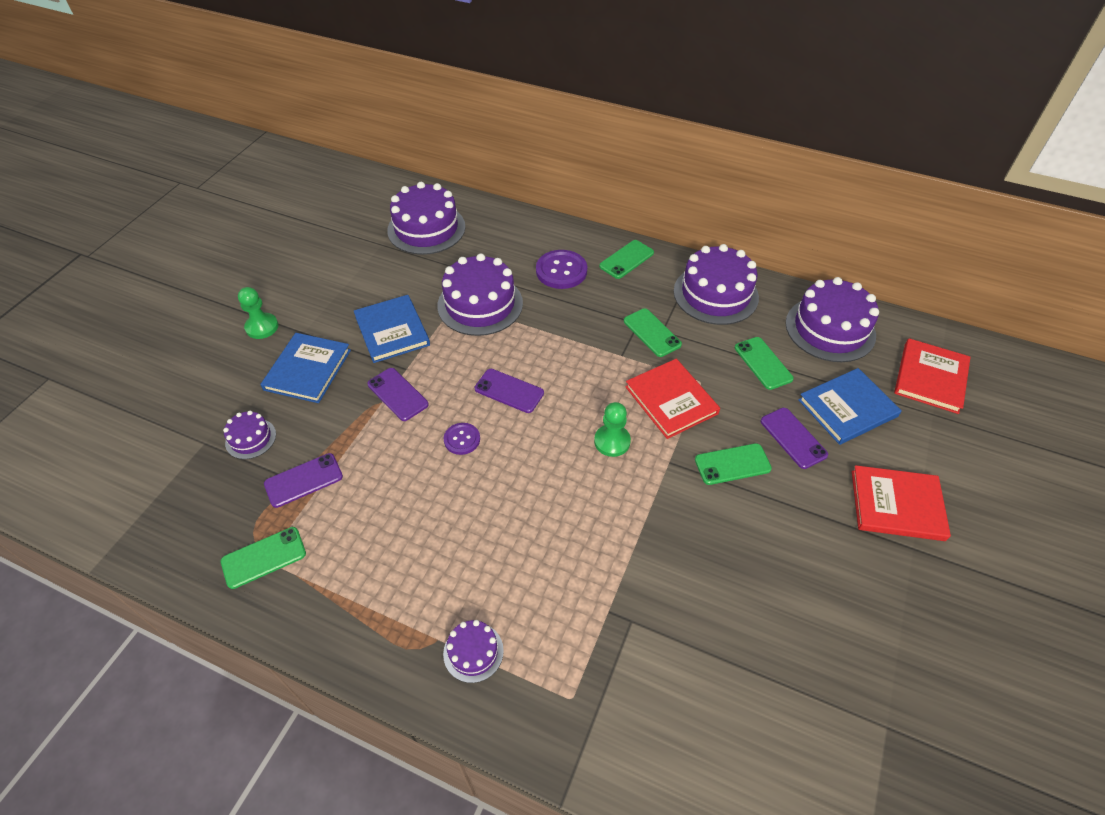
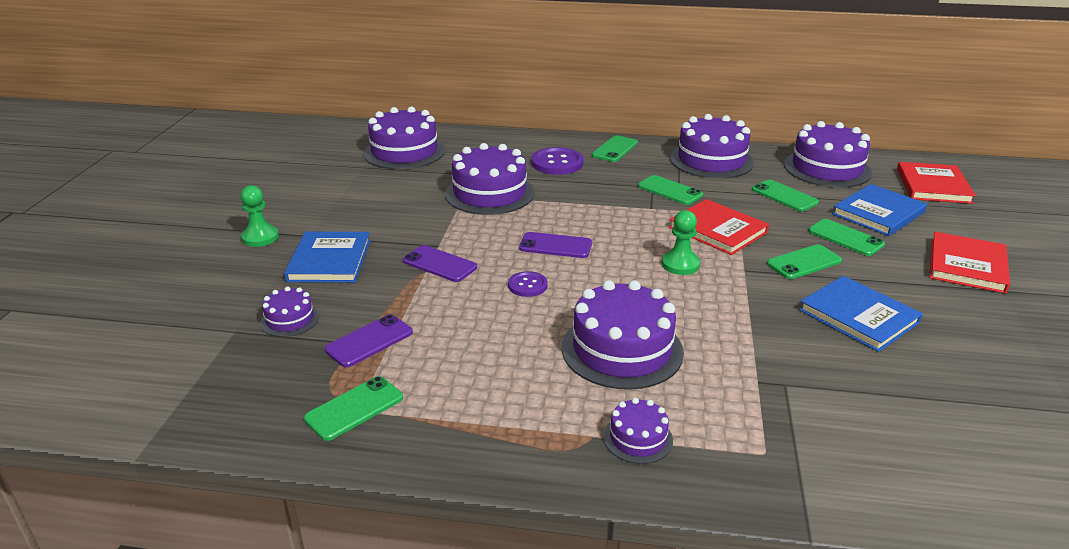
camera: 15 degrees left, 20 degrees down
(392, 331) = (408, 222): blue book -> blue book (858, 316)
(508, 541) = (622, 349): none -> purple cake
(793, 438) = (845, 238): purple phone -> green phone
(897, 505) = (967, 265): red book -> red book turned 60 degrees counterclockwise

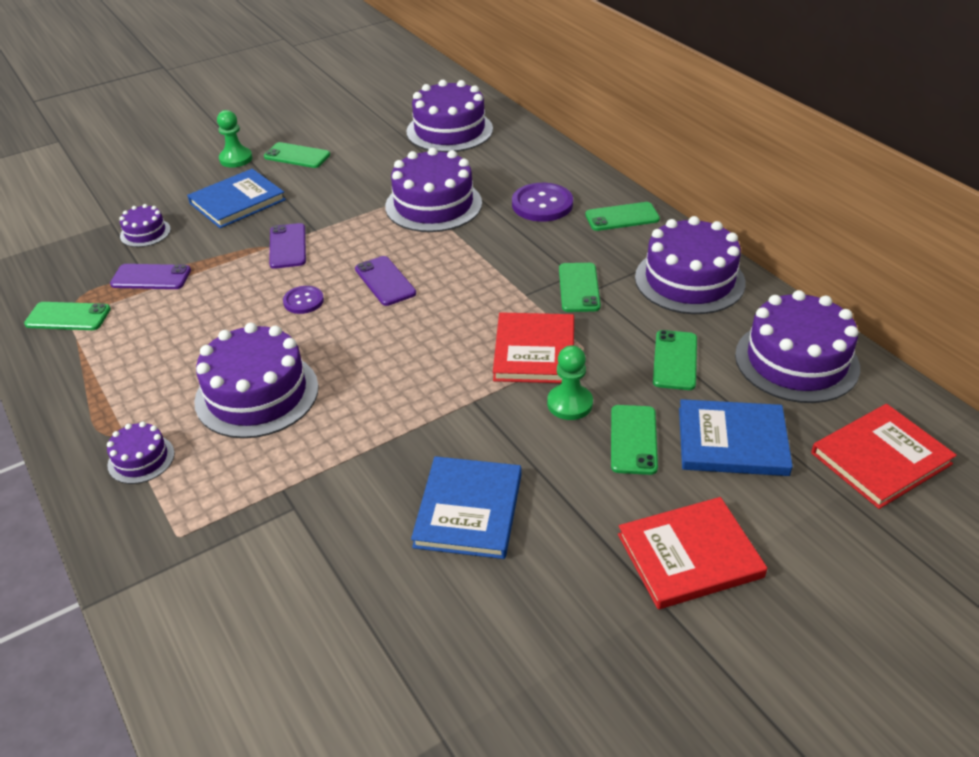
camera: 50 degrees right, 10 degrees up
(680, 264) = (436, 360): green pawn -> green pawn (569, 404)
(804, 262) = (538, 432): green phone -> green phone (297, 156)

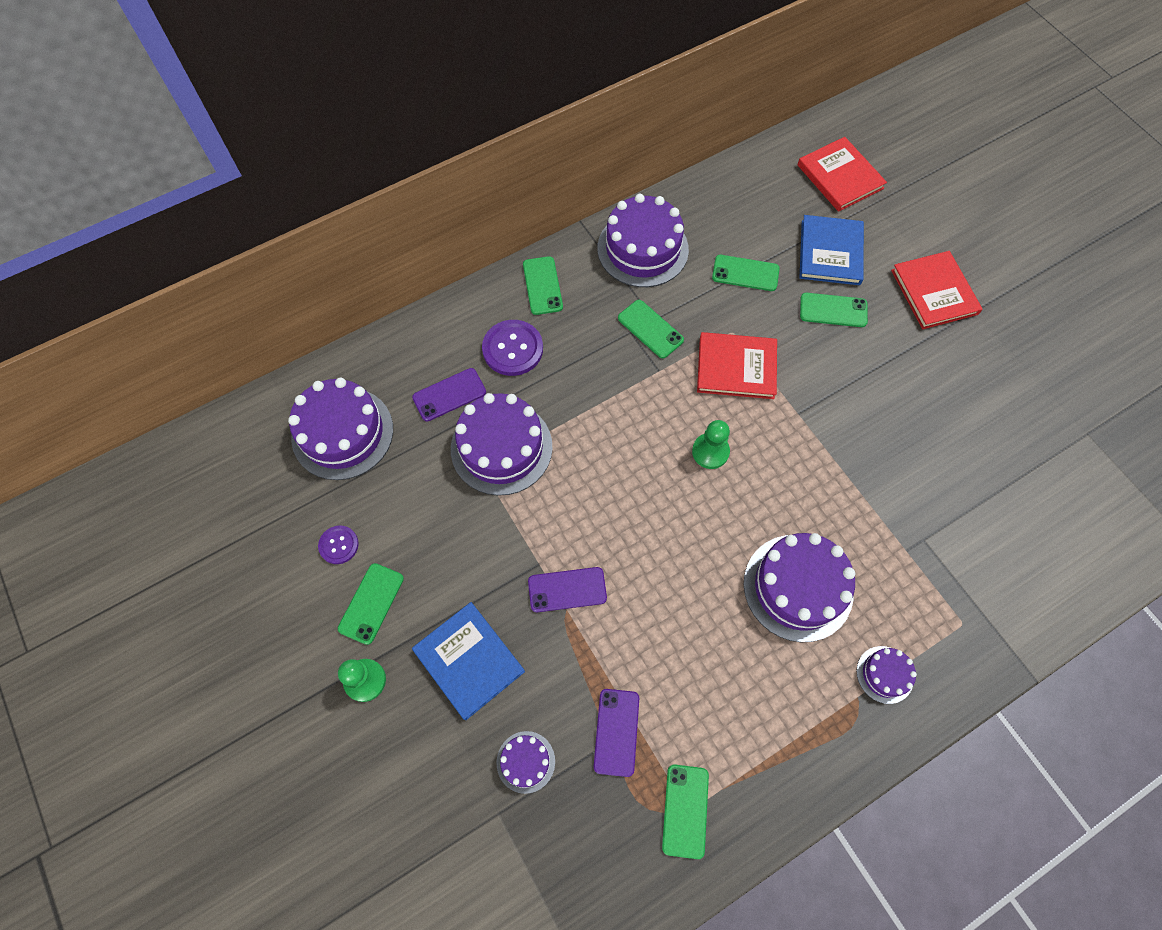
camera: 90 degrees left, 25 degrees up
(303, 301) = (663, 562): purple button -> purple button (339, 545)
(385, 281) = (634, 488): purple phone -> purple phone (449, 395)
(468, 510) = (911, 418): blue book -> none
(569, 404) = (797, 347): green pawn -> green pawn (710, 452)
(579, 288) = (650, 329): green phone -> green phone turned 45 degrees clockwise
(796, 361) = (744, 200): purple cake -> none

